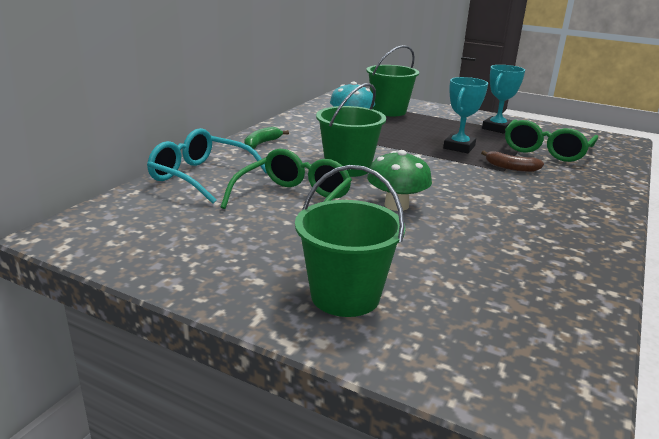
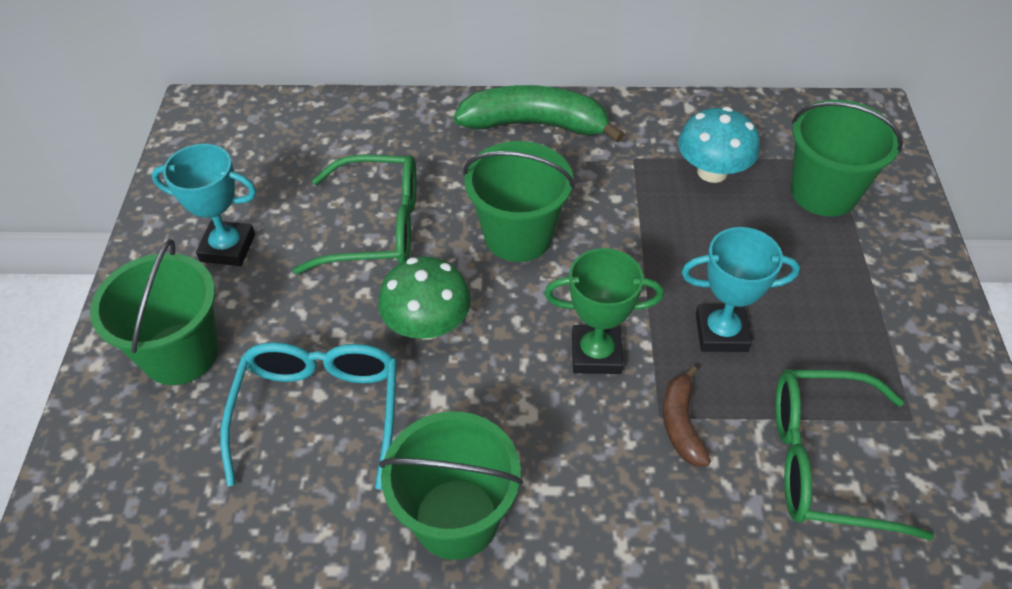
camera: 65 degrees right, 25 degrees up
(200, 176) = (389, 126): turquoise glasses -> turquoise glasses (319, 411)
(262, 143) = (535, 124): green banana -> green banana, size x1.92
(453, 172) = (596, 354): none -> green trophy
(497, 128) = (887, 362): turquoise trophy -> turquoise trophy (228, 248)
(551, 230) = (456, 518): none -> green bucket

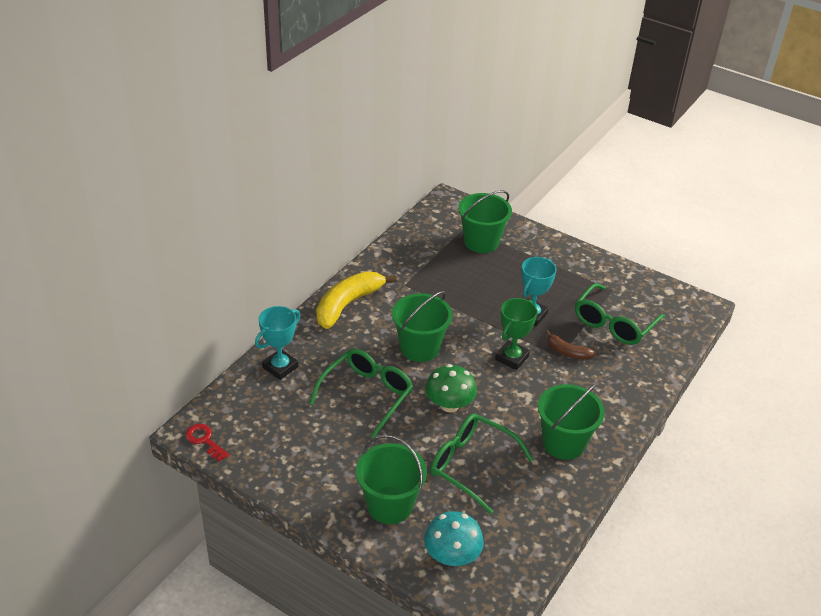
camera: 60 degrees left, 10 degrees down
(189, 127) = (204, 440): none -> red key
(228, 248) = (328, 459): turquoise trophy -> turquoise trophy (280, 367)
(319, 411) = (471, 465): turquoise glasses -> green glasses
(535, 124) = (347, 304): green banana -> yellow banana
(712, 171) = (437, 266): turquoise mushroom -> turquoise mushroom (452, 556)

